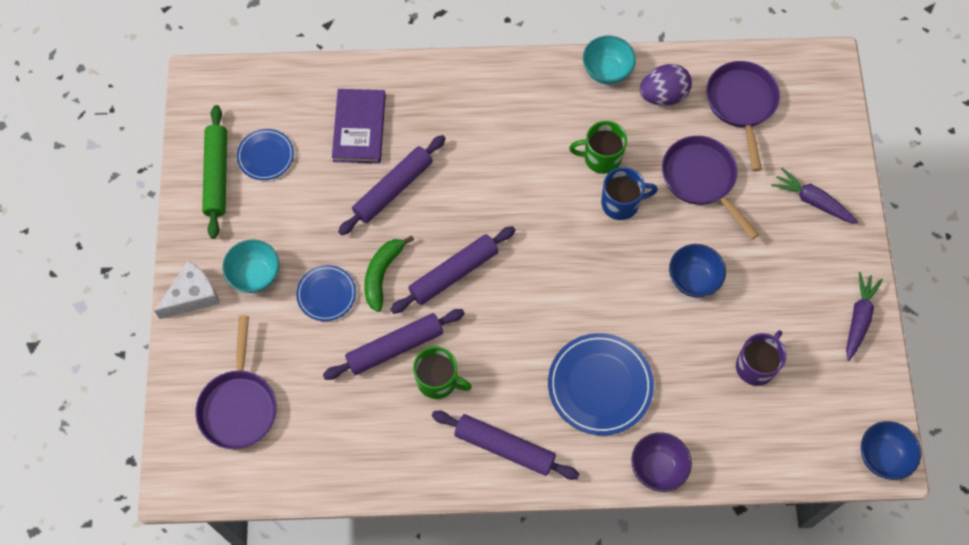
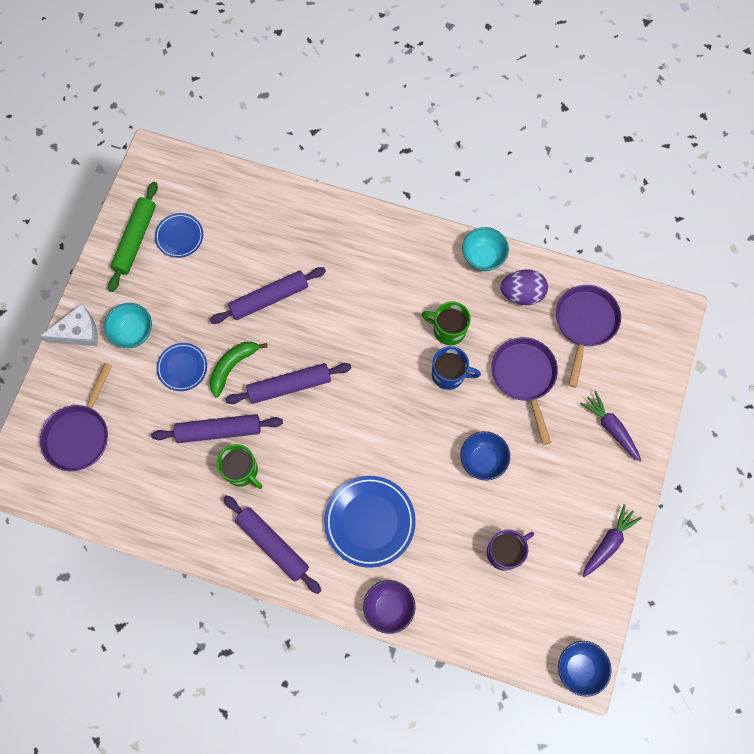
camera: 20 degrees right, 5 degrees up
(359, 128) = (262, 238): purple book -> none

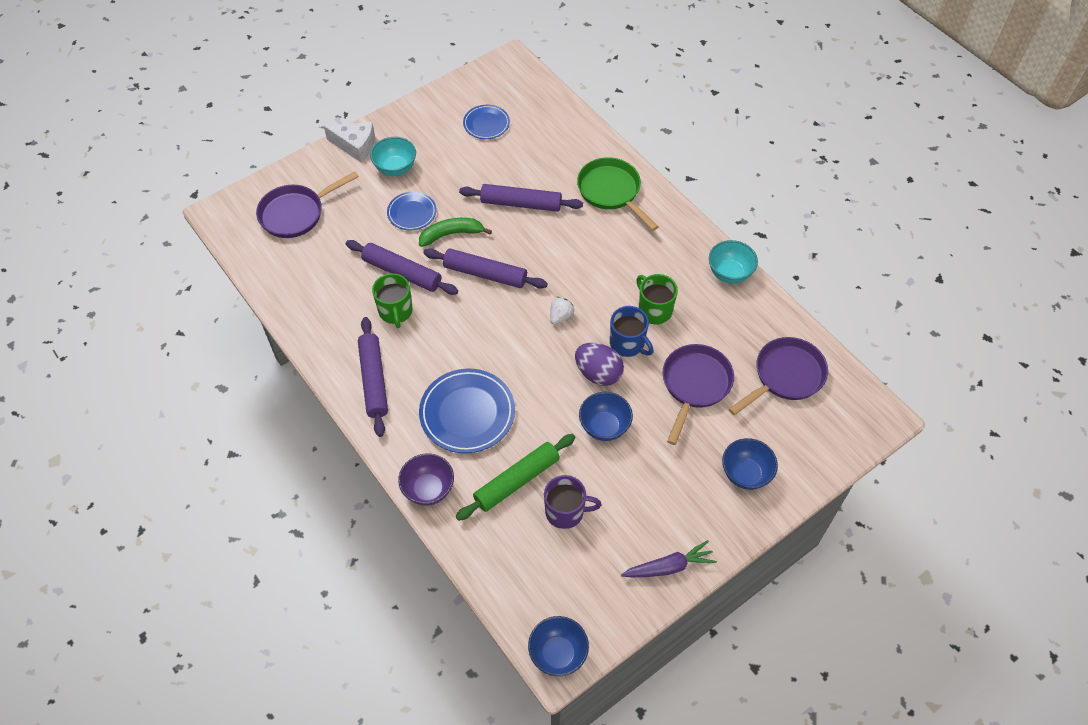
camera: 35 degrees right, 15 degrees down
(135, 239) = (451, 108): green rolling pin -> green rolling pin (517, 481)
(336, 238) = (611, 192): none -> green pan
(379, 385) = (560, 316): none -> white strawberry
(521, 294) = (743, 320): purple egg -> purple egg (598, 373)
(611, 428) = (745, 474): purple carrot -> blue bowl

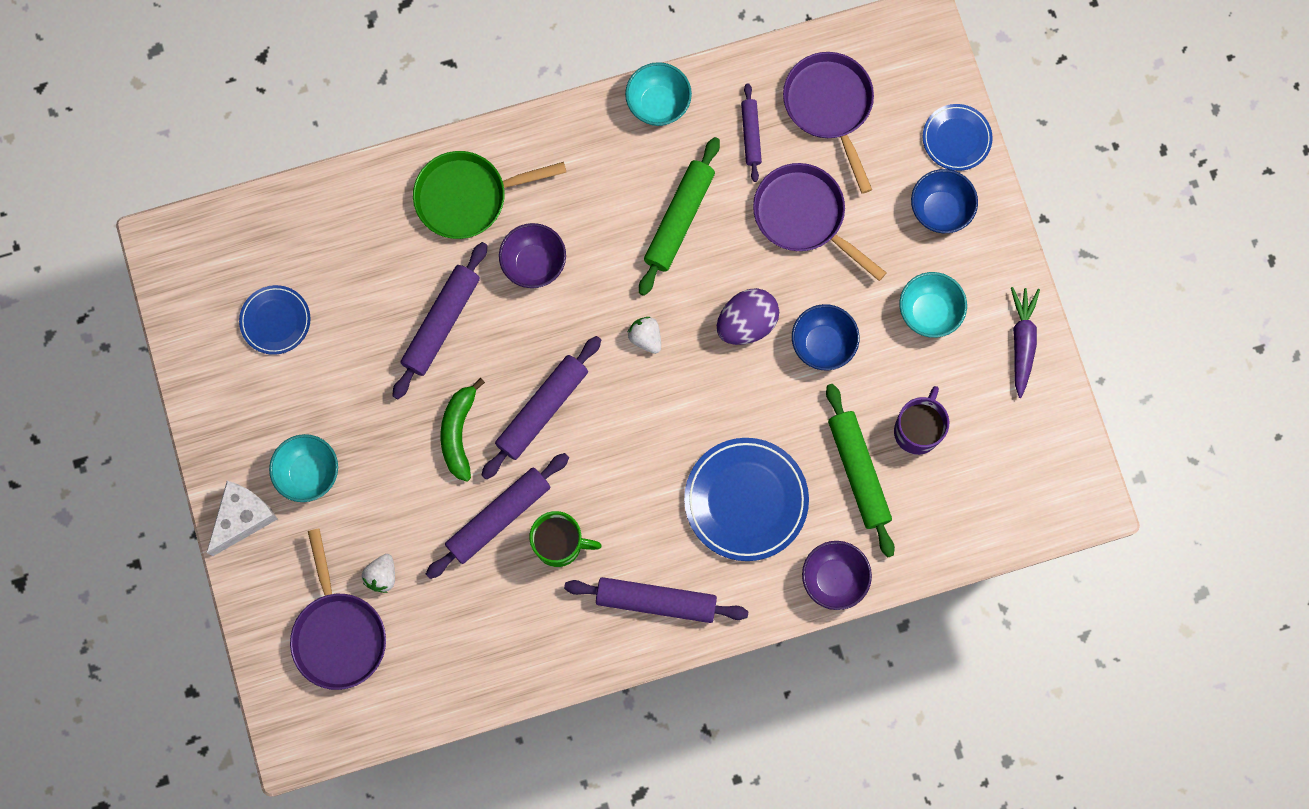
camera: 70 degrees left, 20 degrees up
(341, 224) = (382, 576): none -> white strawberry
(412, 213) = (400, 474): blue plate -> blue plate (956, 139)
(558, 654) = (1080, 499): blue bowl -> none
(583, 239) = (534, 264): none -> purple bowl
(628, 344) = (717, 271): blue mug -> none
(654, 310) = (679, 219): green mug -> green rolling pin
(661, 491) = (929, 312): none -> turquoise bowl
(737, 334) = (751, 135): none -> purple rolling pin

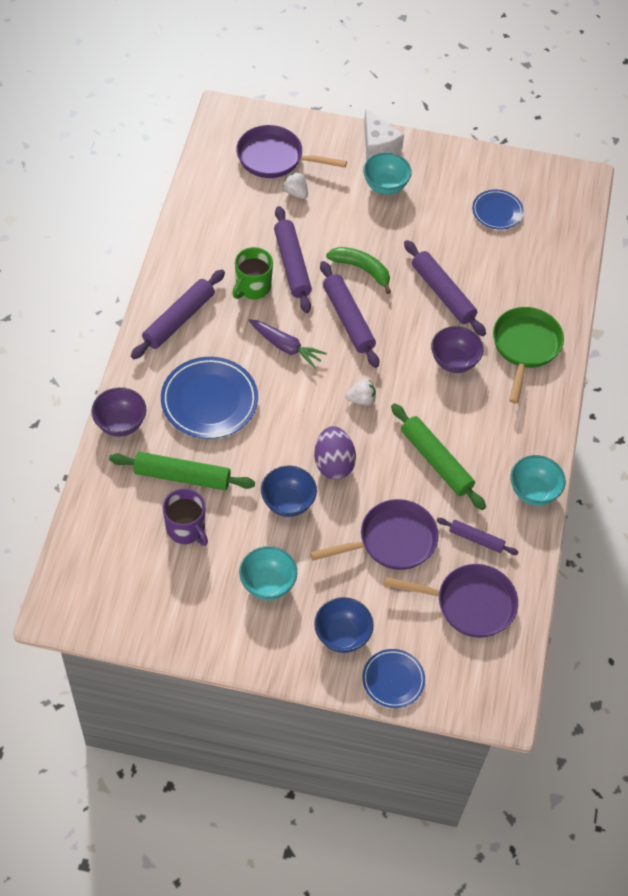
camera: 115 degrees right, 20 degrees down
(1022, 342) = (204, 635): purple carrot -> purple carrot (286, 347)

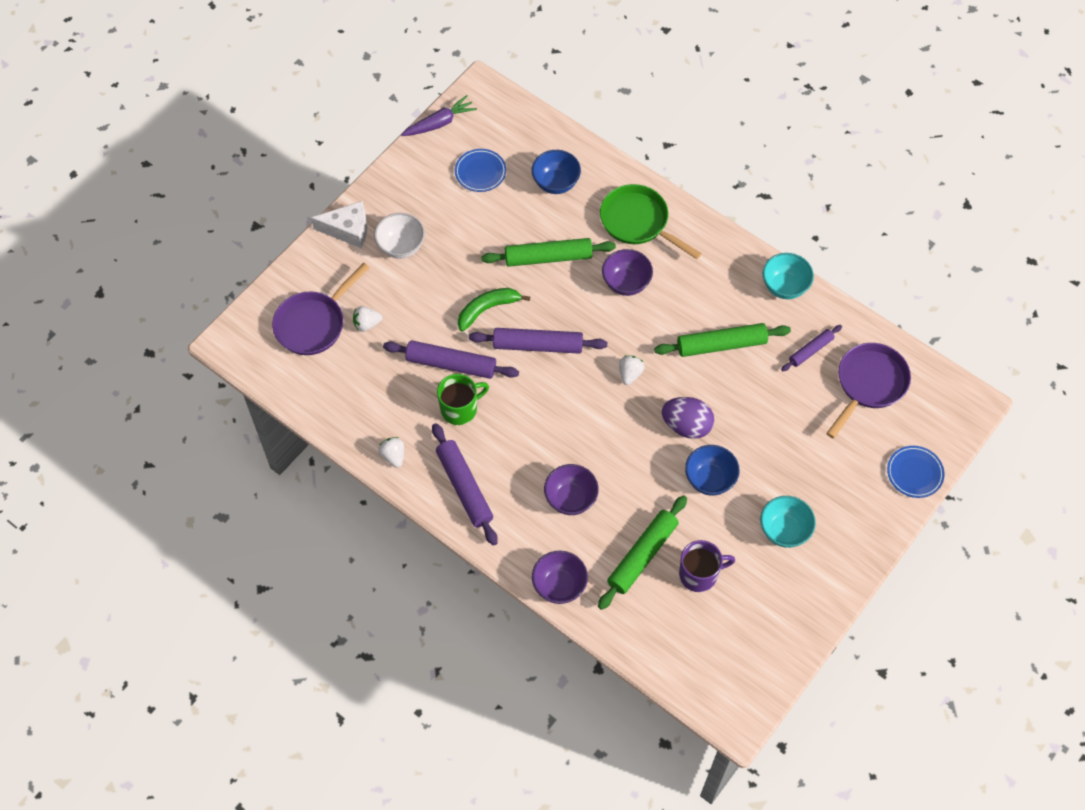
camera: 60 degrees left, 5 degrees up
(182, 259) = (393, 456): none -> white strawberry
(209, 401) = (570, 499): blue plate -> purple bowl
(252, 287) = (460, 409): green mug -> green mug turned 90 degrees counterclockwise
(286, 347) = (542, 410): purple carrot -> purple carrot (439, 123)
(342, 635) = (858, 493): blue bowl -> blue bowl (556, 183)
(385, 186) = (401, 246): turquoise bowl -> white bowl
(391, 541) = (784, 415): purple pan -> none
(443, 293) = (548, 257): purple rolling pin -> green rolling pin

